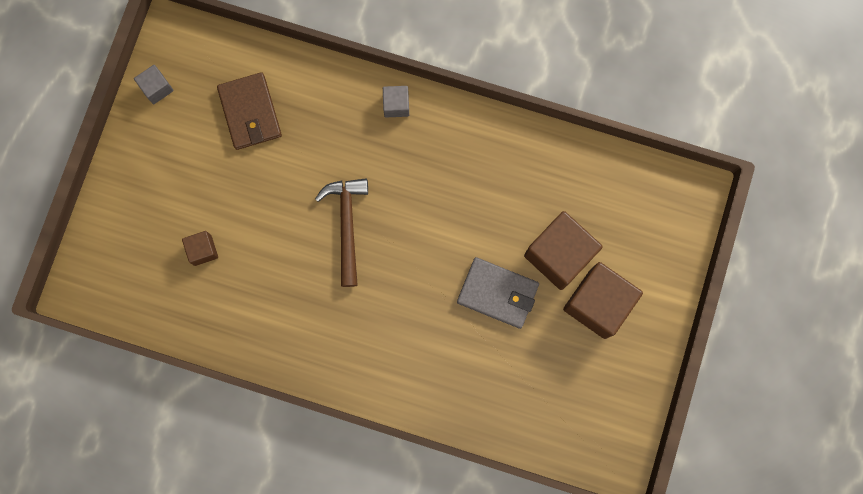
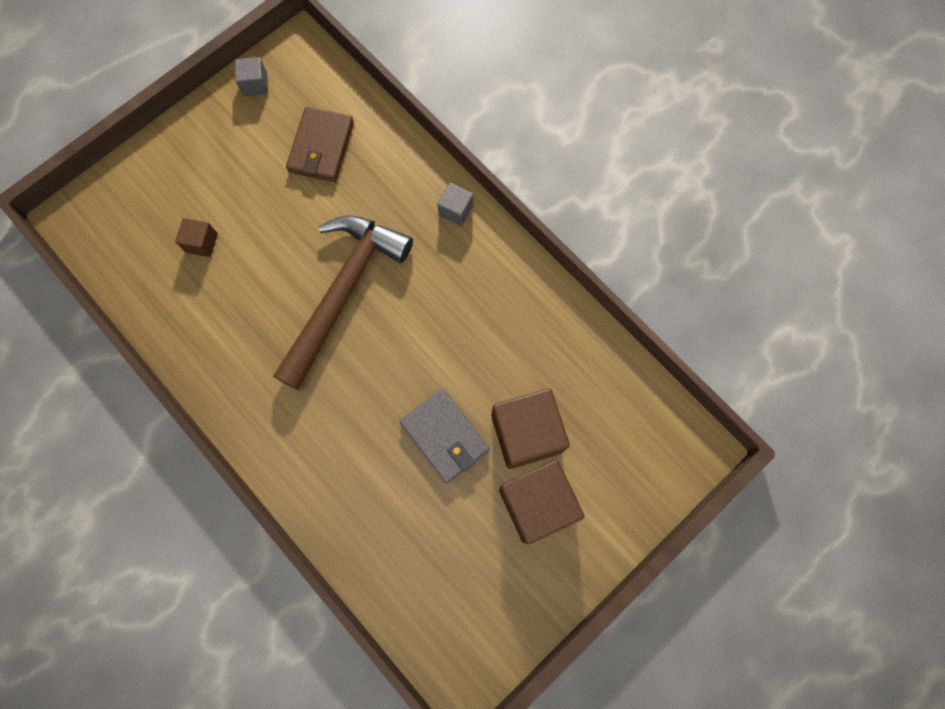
camera: 30 degrees right, 5 degrees down
(347, 225) = (343, 293): brown hammer -> brown hammer, size x1.61

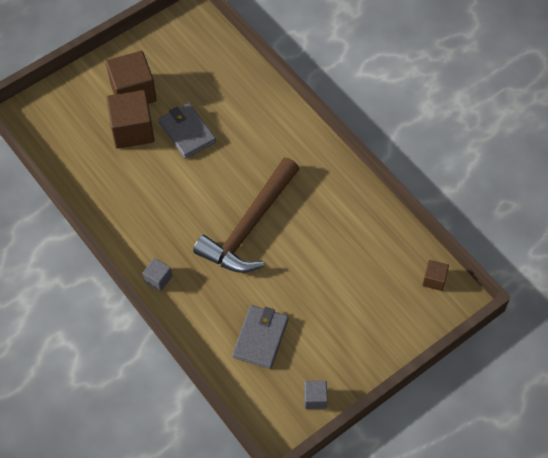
camera: 175 degrees left, 15 degrees down
(201, 243) = (355, 270): brown cube -> brown cube (434, 280)
(321, 147) = (260, 338): brown wallet -> grey wallet

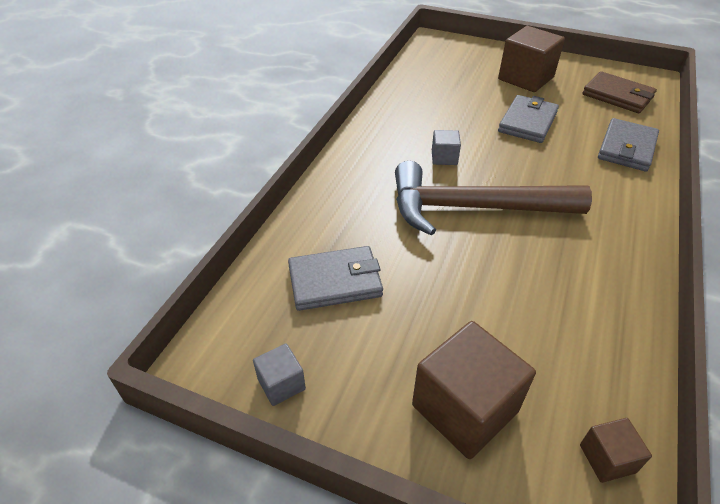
camera: 60 degrees right, 15 degrees down
(132, 130) = (488, 92): brown cube -> brown cube (465, 408)
(158, 279) = (345, 168): grey cube -> grey cube (444, 157)
(198, 53) = (617, 96): none -> brown wallet
(255, 98) = (626, 148): none -> grey wallet

